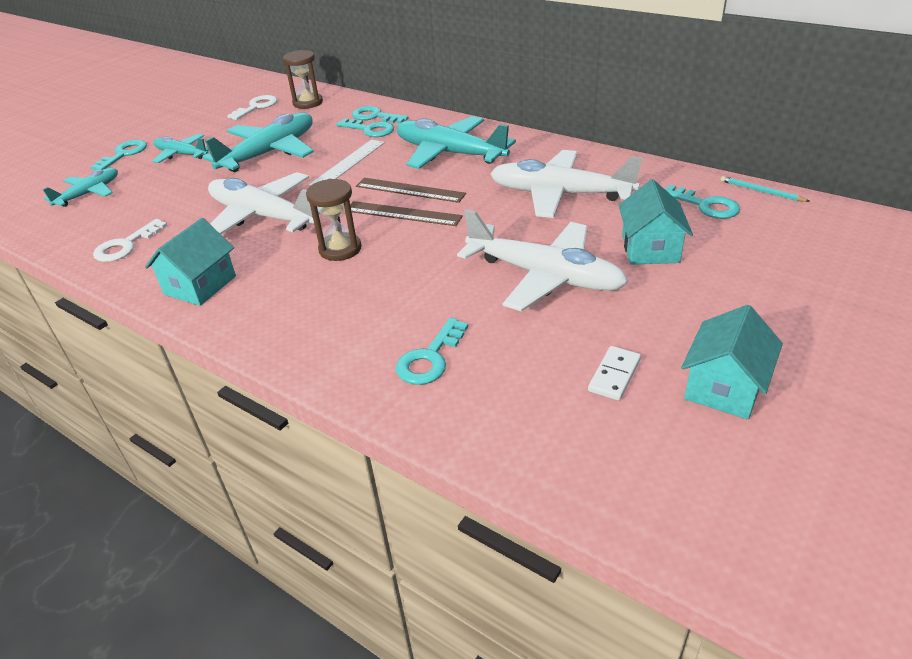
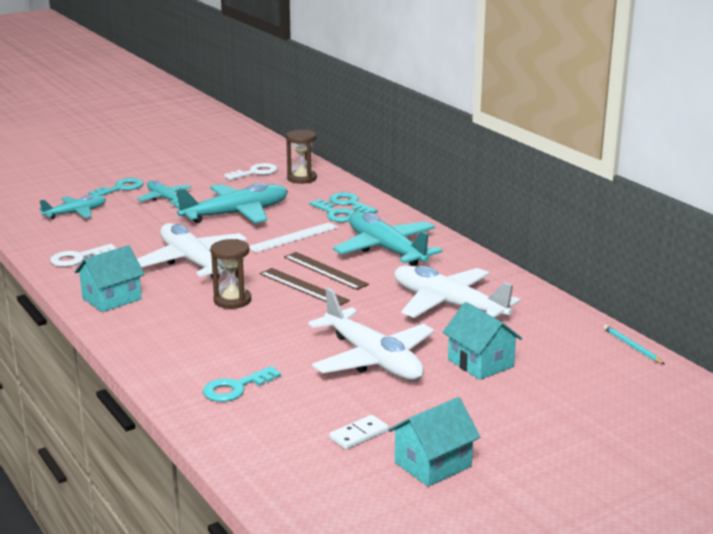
camera: 20 degrees right, 15 degrees down
(650, 248) = (480, 363): turquoise house -> turquoise house turned 60 degrees counterclockwise
(705, 205) = (567, 344): turquoise key -> none

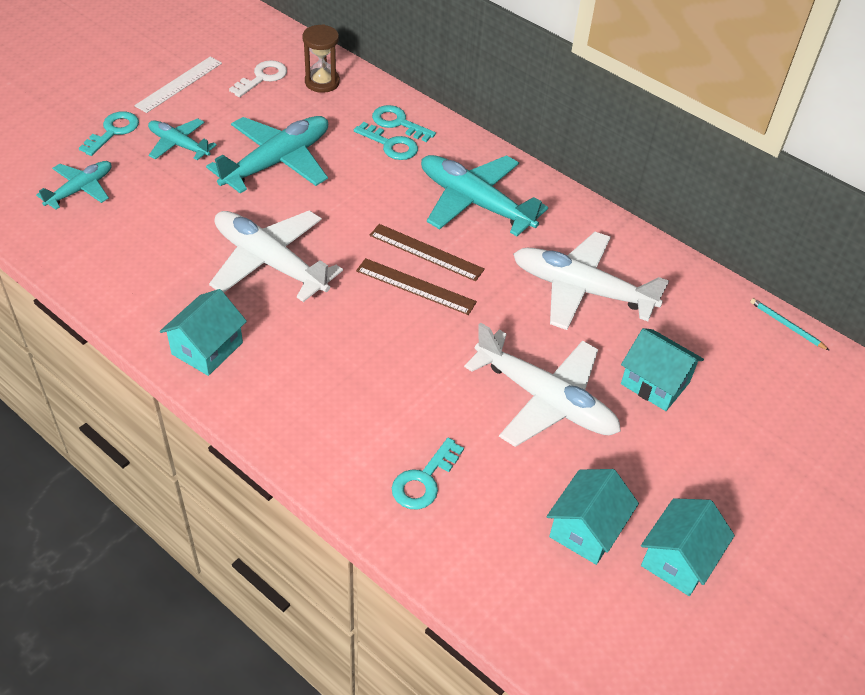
camera: 20 degrees left, 25 degrees up
(78, 258) = (128, 278): white key -> none
(232, 300) = (348, 325): brown hourglass -> none
(293, 237) = (363, 196): white ruler -> white ruler (179, 84)
(359, 435) = (586, 529): white domino -> turquoise house

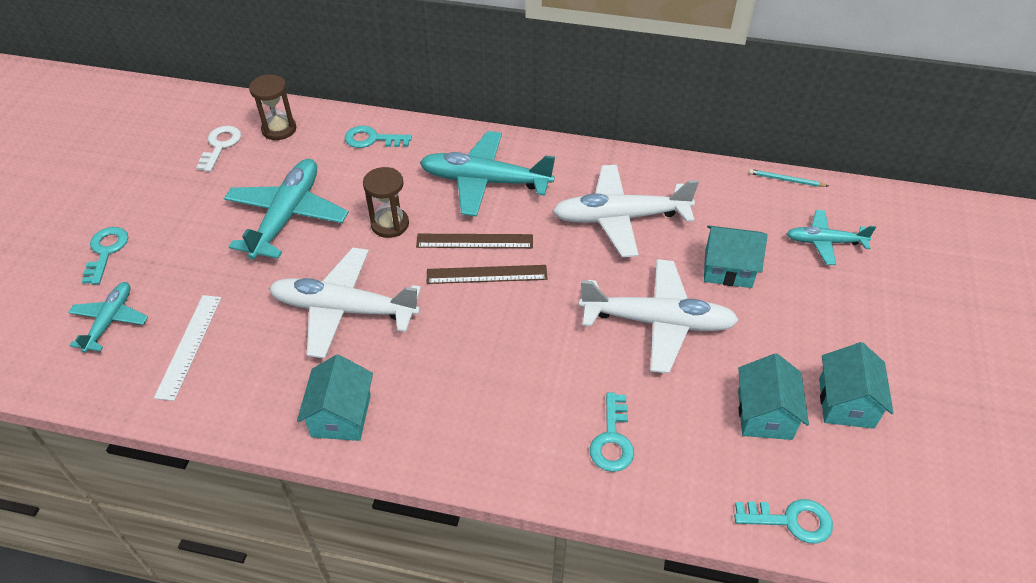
camera: 25 degrees left, 0 degrees up
(179, 84) = (142, 182): white ruler -> white ruler (189, 345)
(179, 145) = (182, 238): turquoise plane -> turquoise plane (825, 242)
(360, 205) = (390, 224): none -> brown hourglass
(390, 145) = (379, 161): turquoise key -> turquoise key (790, 520)

